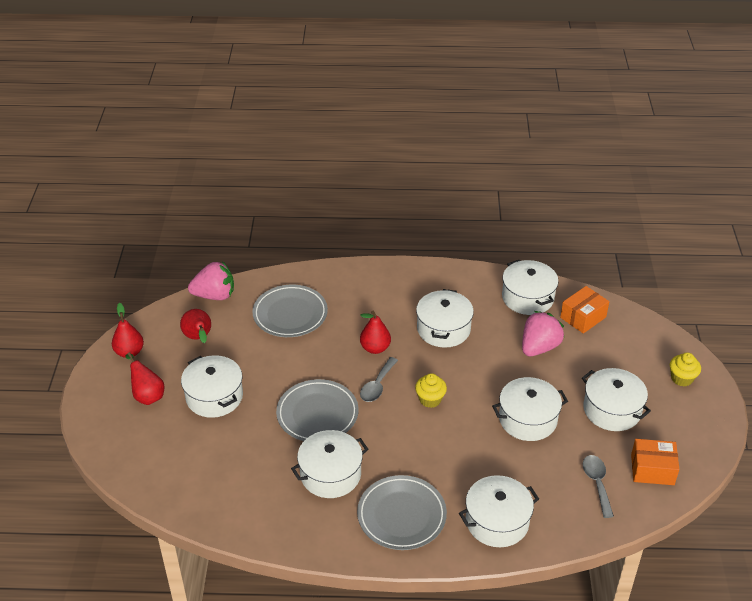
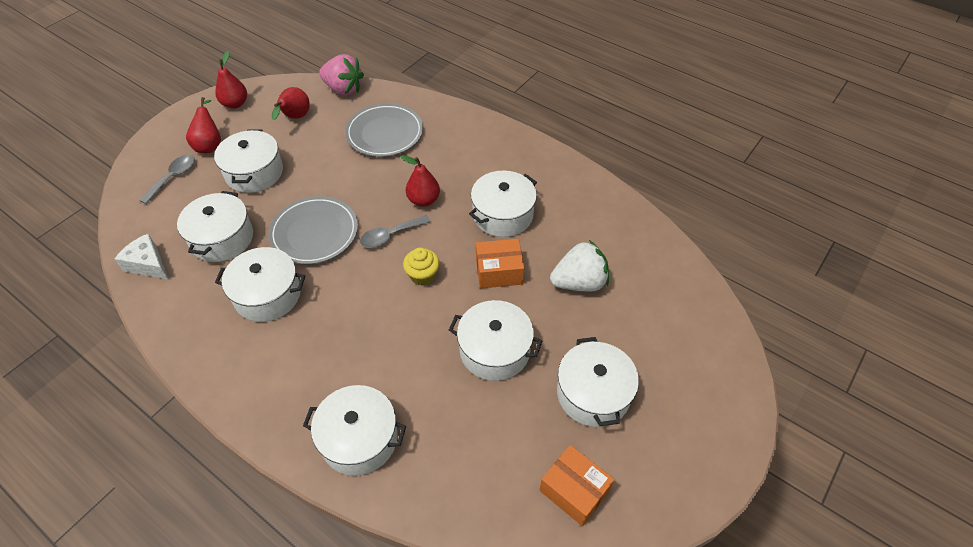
camera: 35 degrees right, 10 degrees up
(207, 507) = (148, 264): none -> white cheese
(401, 515) = (283, 373): grey plate -> none
(527, 297) = (616, 226): white pot -> white pot (222, 238)
(539, 347) = (579, 282): pink strawberry -> white strawberry
(583, 317) = (656, 276): orange box -> orange box (499, 271)
(597, 483) = (498, 465): grey spoon -> grey spoon (173, 177)
(681, 378) = (708, 405): yellow cupcake -> none

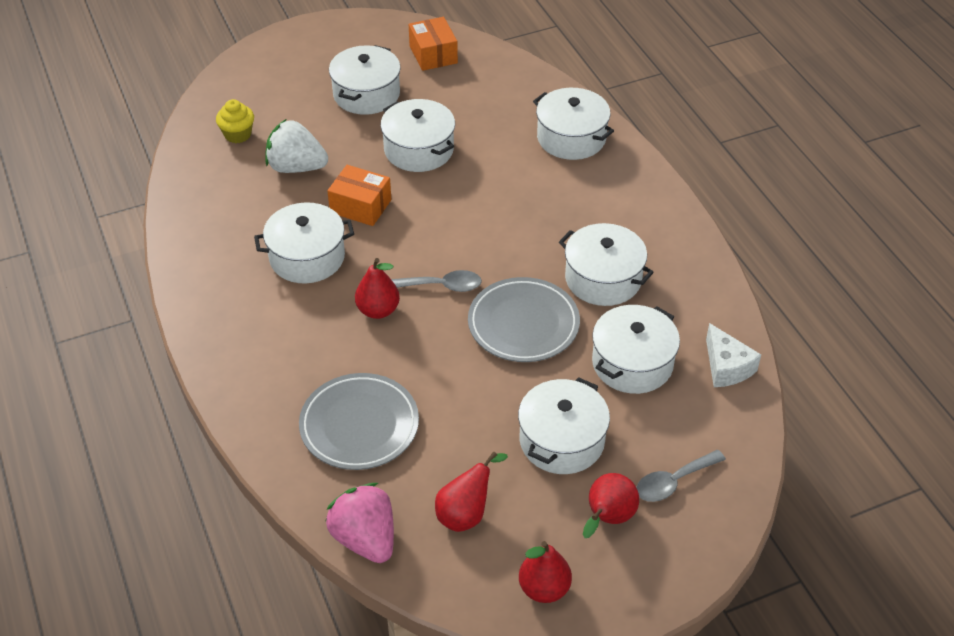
camera: 150 degrees left, 5 degrees down
(422, 275) = (437, 233): yellow cupcake -> yellow cupcake (238, 134)

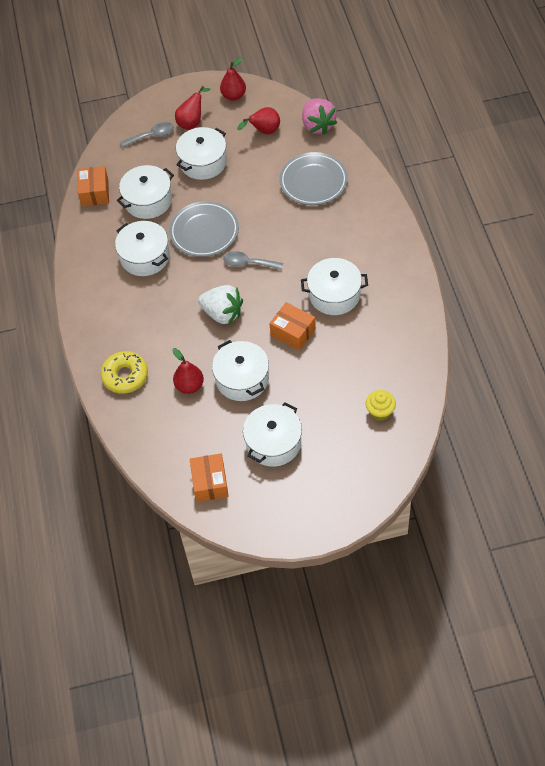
camera: 165 degrees left, 10 degrees up
(296, 167) = (336, 373): white strawberry -> white strawberry (222, 313)
(378, 310) = (292, 251): red pear -> red pear (189, 386)
(571, 138) = (125, 376): white pot -> yellow donut
(726, 367) = (95, 193): white cheese -> orange box

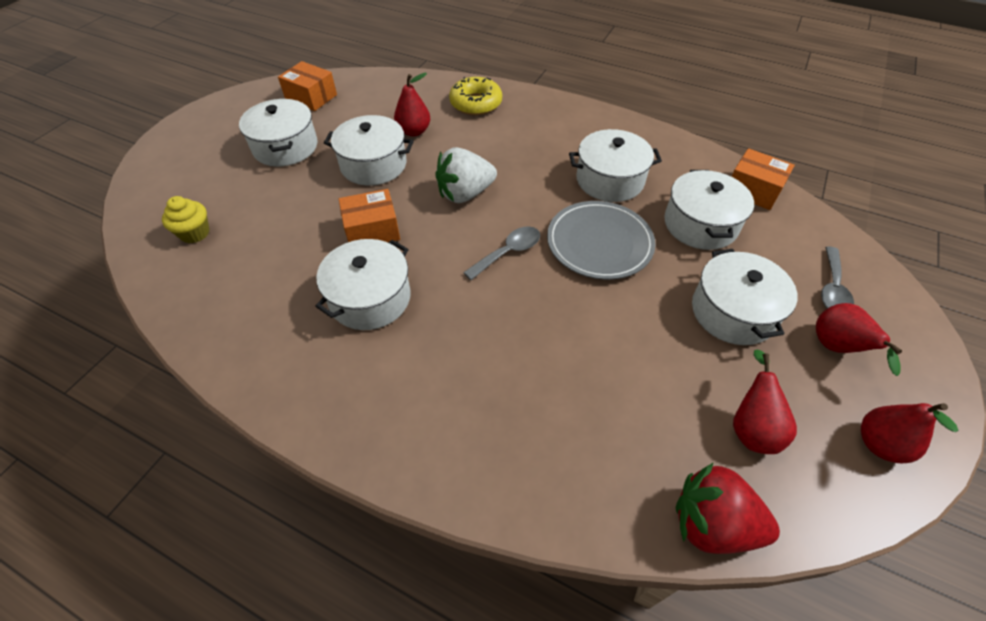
camera: 125 degrees right, 5 degrees down
(313, 181) = (580, 416): grey plate -> none
(318, 125) = (712, 523): pink strawberry -> red strawberry

